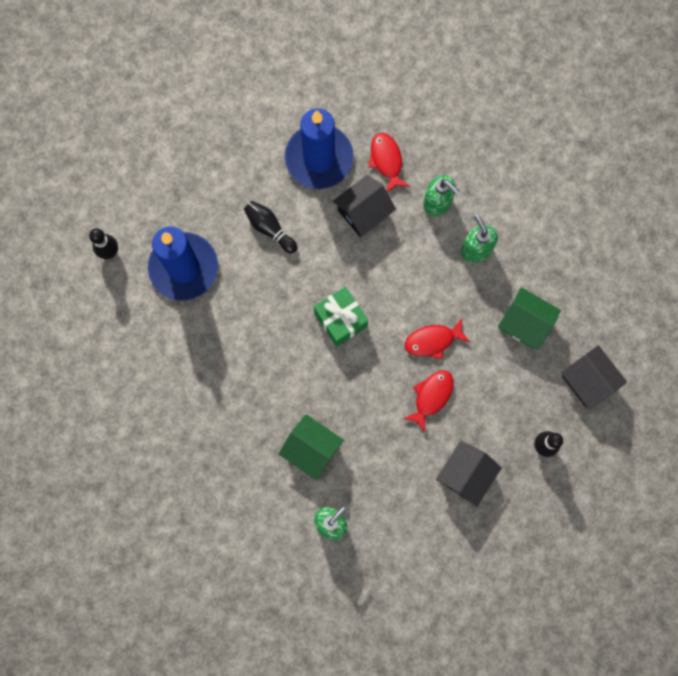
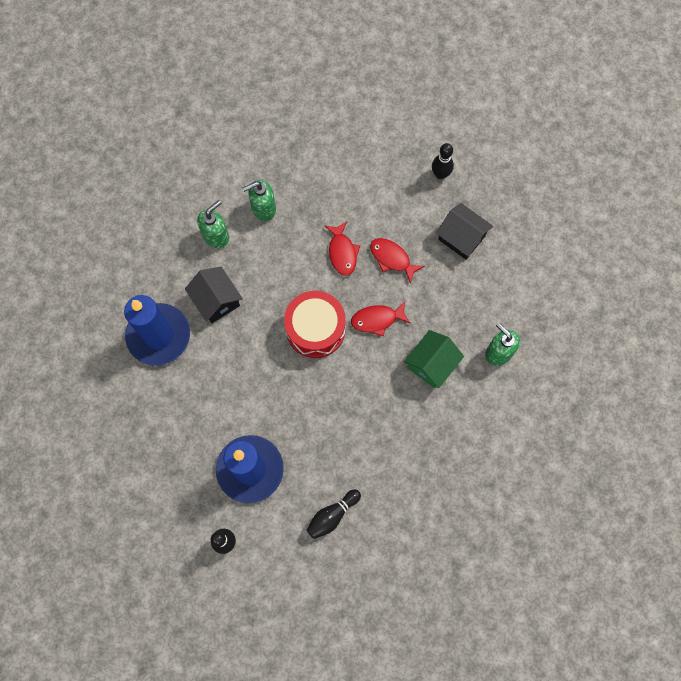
camera: 85 degrees left, 5 degrees down
(270, 229) = (221, 386): black bowling pin -> black bowling pin (332, 515)
(340, 320) = (315, 329): green gift -> red drum
(386, 161) = (170, 276): red fish -> red fish (377, 320)
(525, 323) = (333, 176): green house -> none
(588, 380) = (388, 133): black house -> none

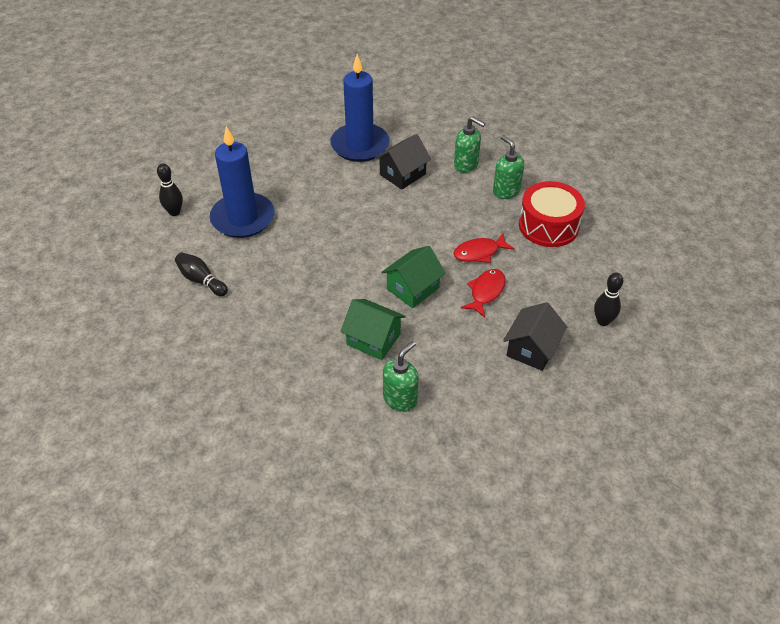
camera: 80 degrees right, 25 degrees down
(315, 329) = (391, 244): red drum -> red drum (548, 226)
(377, 320) = (413, 288): red fish -> green house

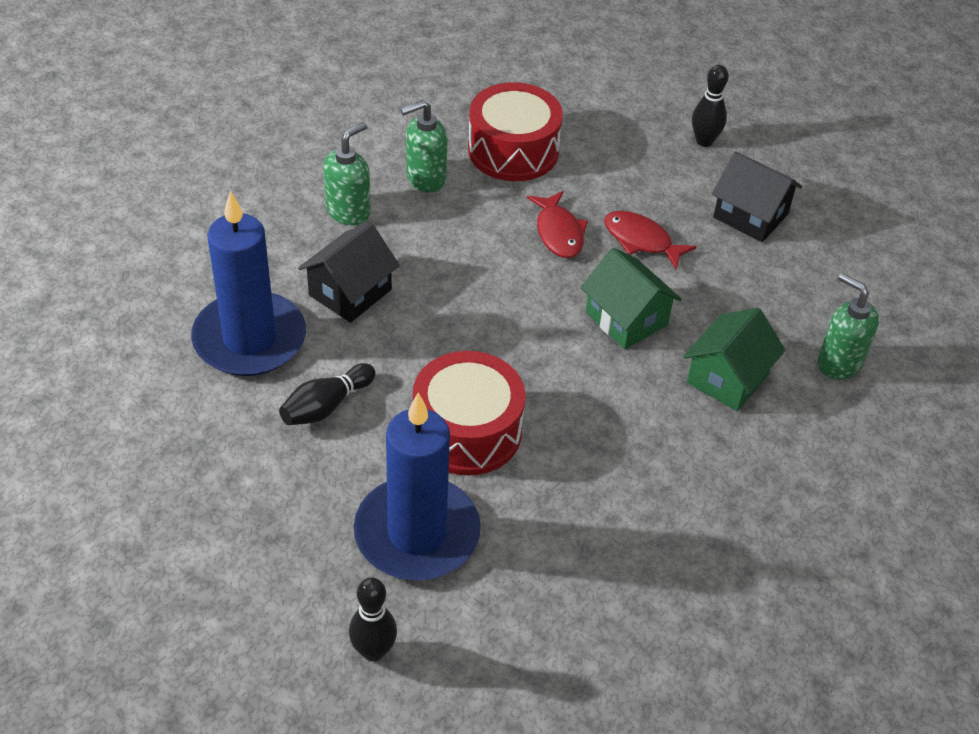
camera: 85 degrees left, 0 degrees up
(201, 280) = (576, 605): black bowling pin -> black bowling pin (326, 406)
(312, 229) = (467, 431): none -> red drum
(402, 174) = (350, 292): black house -> black house turned 75 degrees clockwise

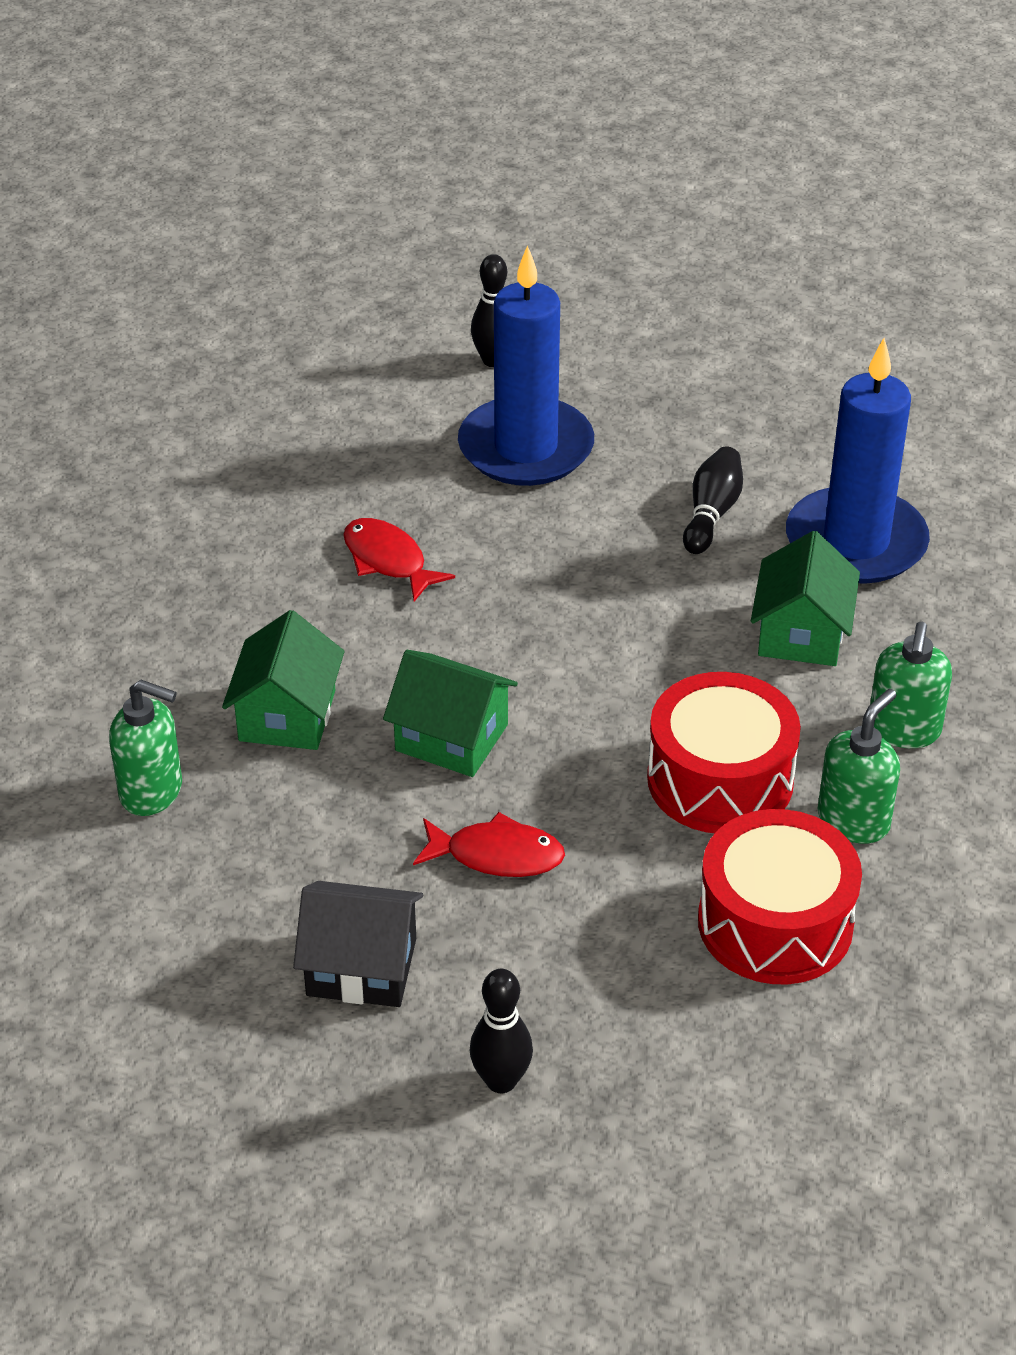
camera: 155 degrees right, 5 degrees down
(350, 292) = (801, 633): black house -> green house
(467, 431) = (547, 547): red drum -> red drum (720, 779)
(558, 232) = (615, 818): red fish -> red fish (388, 561)

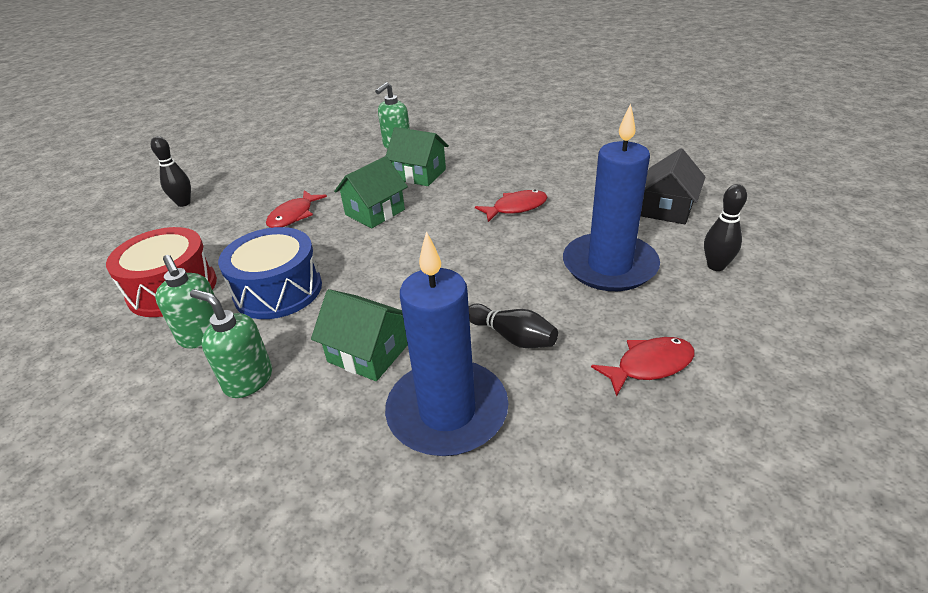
camera: 110 degrees right, 5 degrees down
(361, 967) = (268, 180): black house -> black house (667, 209)
(710, 407) = (649, 365): none -> red fish
(720, 779) = (278, 290): red drum -> blue drum

